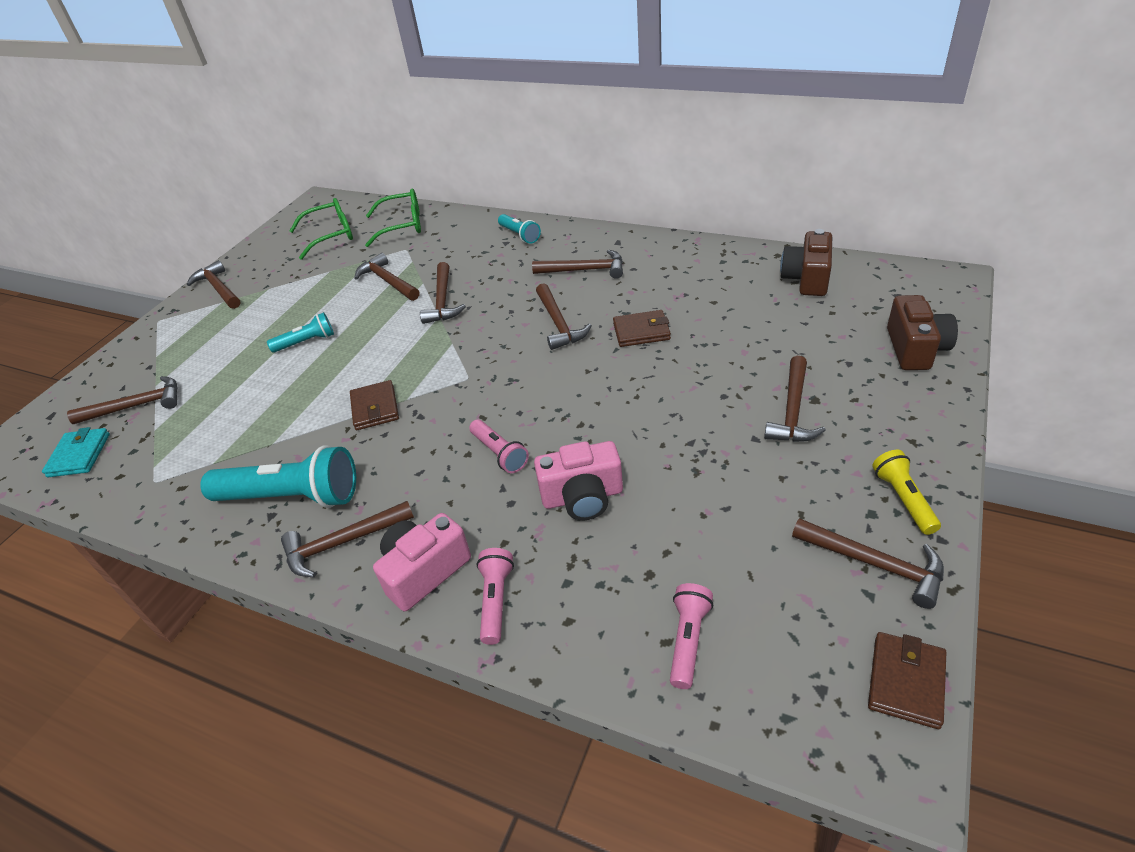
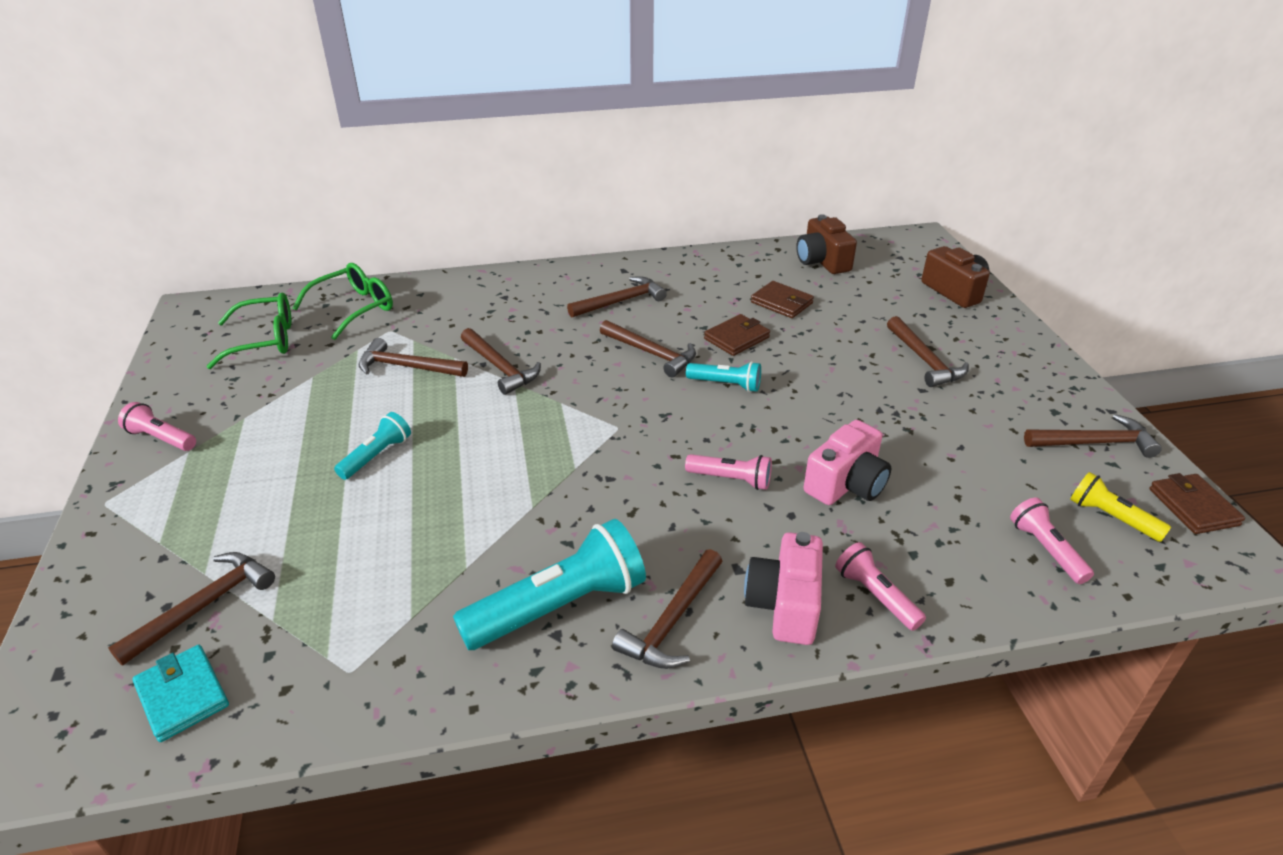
camera: 40 degrees left, 5 degrees down
(219, 288) = (161, 438): brown hammer -> pink flashlight
(330, 235) = (264, 340): green glasses -> green glasses turned 45 degrees clockwise
(375, 408) = (549, 489): brown wallet -> brown wallet (781, 303)
(519, 235) = (512, 287): turquoise flashlight -> turquoise flashlight (725, 384)
(903, 499) = (1062, 394): yellow flashlight -> yellow flashlight (1111, 517)

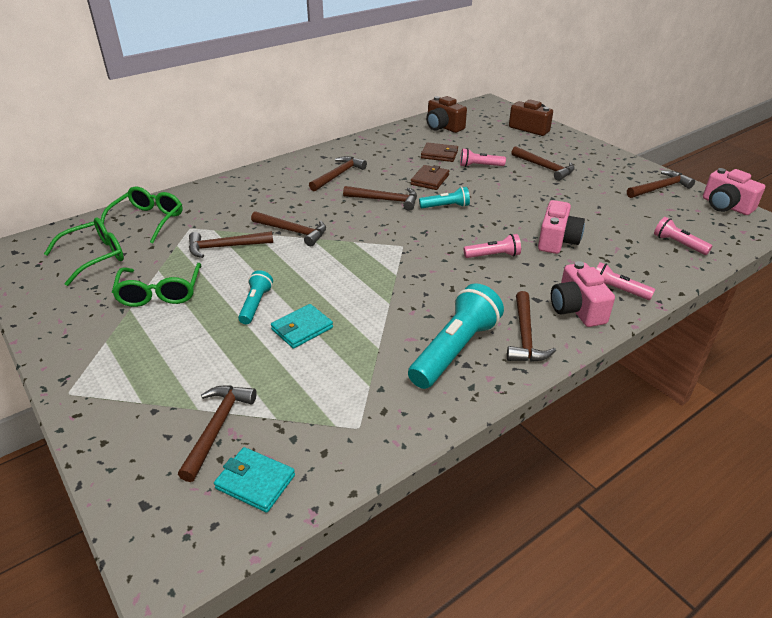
camera: 25 degrees left, 0 degrees up
(161, 438) = (73, 340): pink flashlight -> pink flashlight (480, 166)
(290, 407) = (160, 293): none -> green glasses
(400, 507) = (302, 329): none -> turquoise wallet
(1111, 517) = (695, 221): yellow flashlight -> none
(1193, 507) = (725, 206): brown wallet -> pink camera

